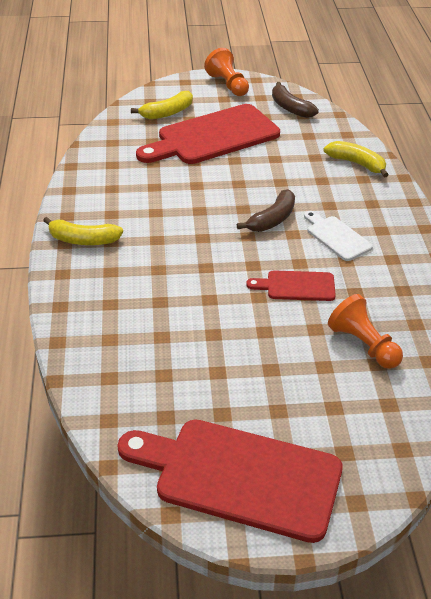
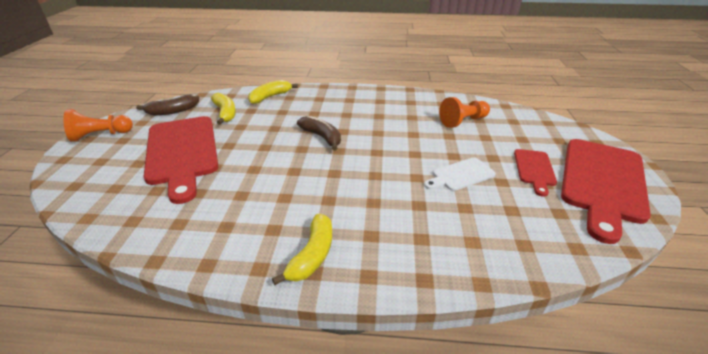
camera: 80 degrees left, 5 degrees down
(167, 113) = (112, 176): yellow banana -> yellow banana (225, 113)
(296, 286) = (404, 137): red cutting board -> red cutting board (534, 169)
(336, 237) = (352, 115): white cutting board -> white cutting board (461, 175)

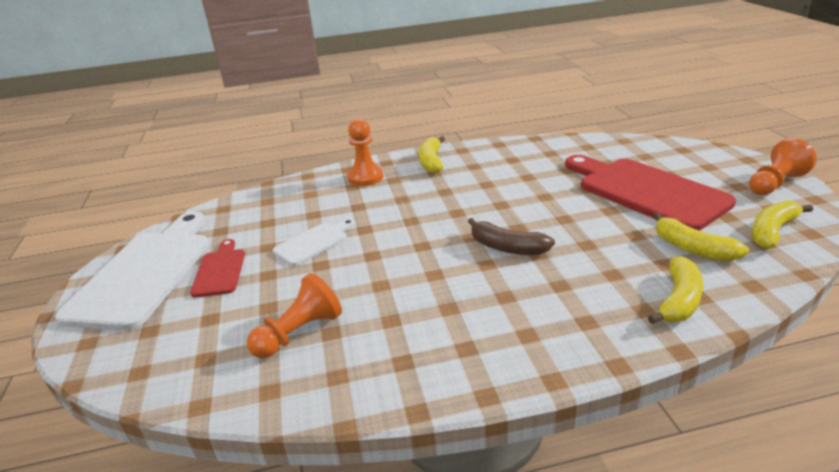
camera: 165 degrees right, 5 degrees down
(172, 111) = (772, 231): brown banana -> yellow banana
(403, 250) = (365, 177): none -> orange pawn
(602, 182) = (144, 273): red cutting board -> white cutting board

